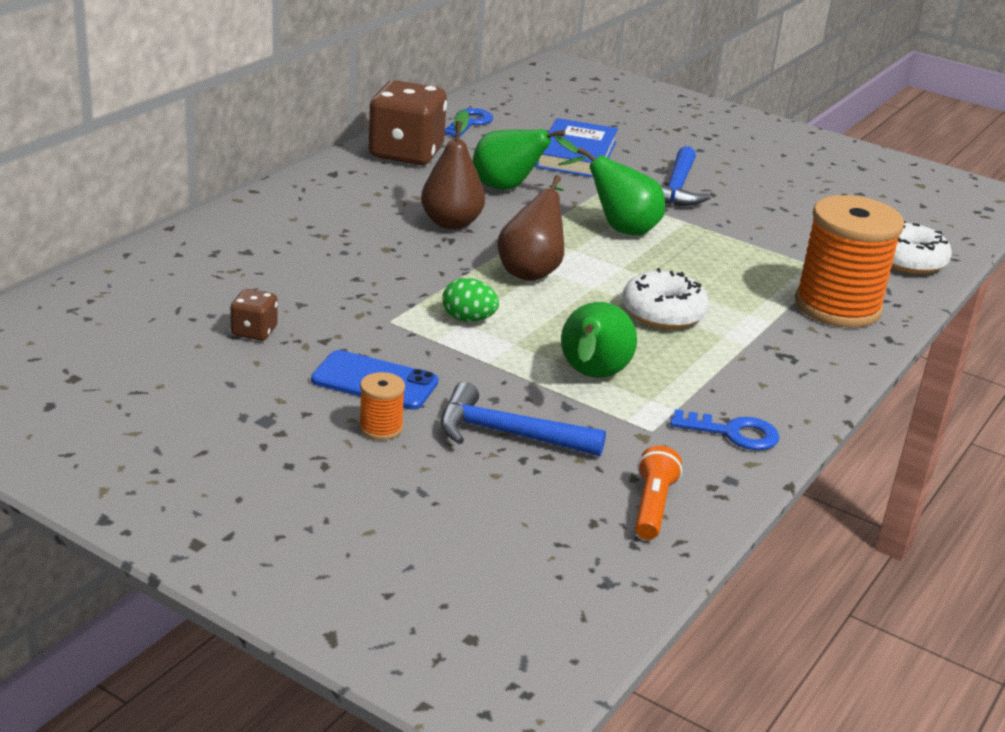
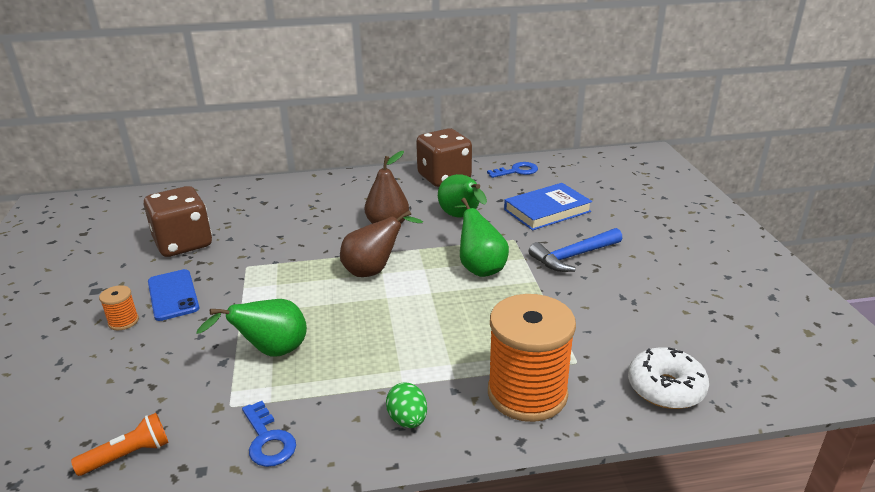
camera: 50 degrees right, 0 degrees up
(254, 331) = (183, 243): brown dice -> brown dice, size x2.17
(468, 319) = (283, 283): green egg -> green egg (407, 420)
(508, 434) = (162, 360): blue hammer -> none
(663, 313) = (394, 334): white donut -> none

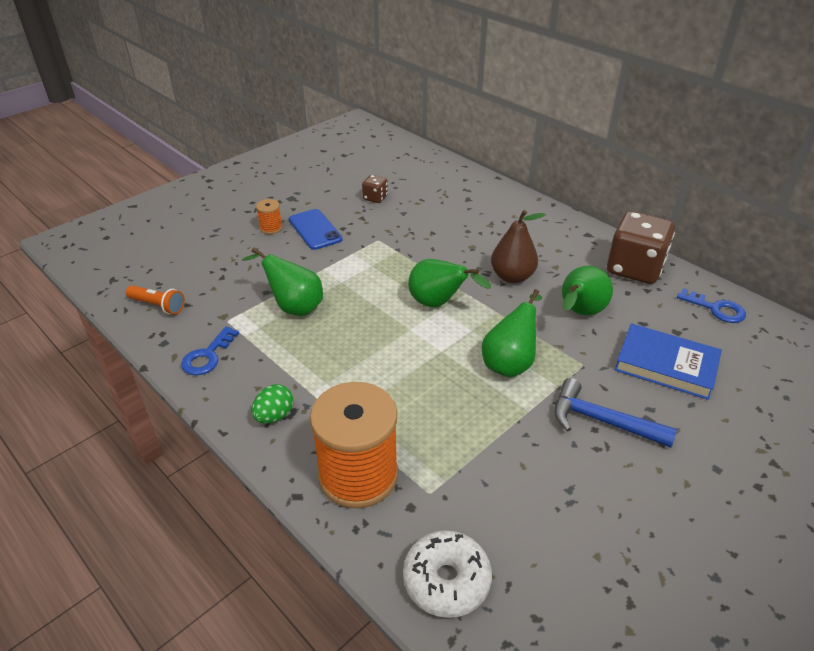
camera: 55 degrees right, 10 degrees up
(173, 295) = (315, 229): blue phone -> blue phone turned 60 degrees counterclockwise
(183, 243) = (375, 198): brown dice -> brown dice, size x0.46
(374, 270) = (438, 304): brown pear -> green pear

